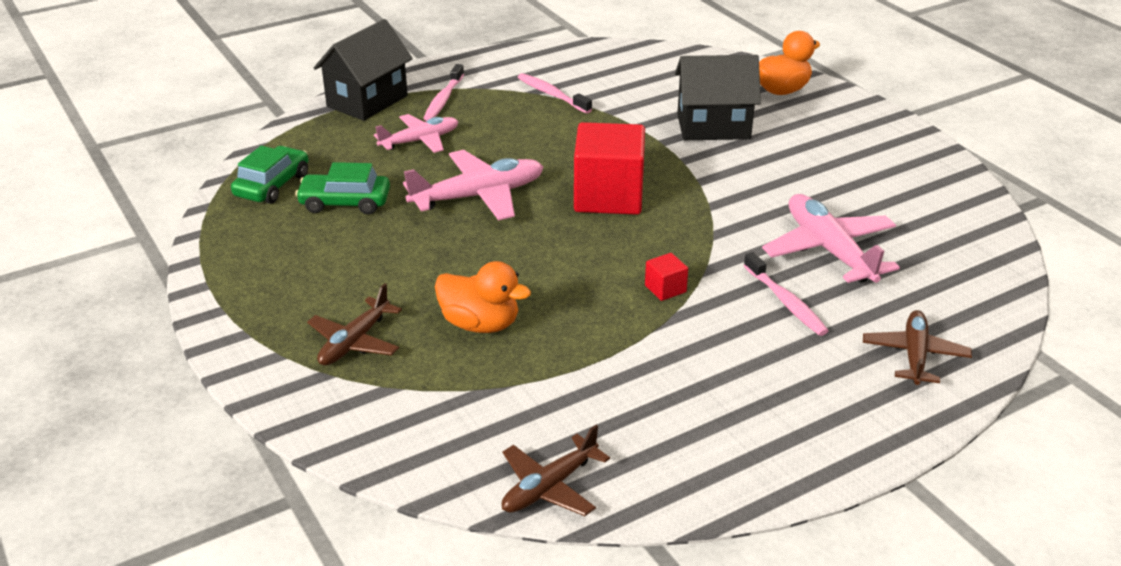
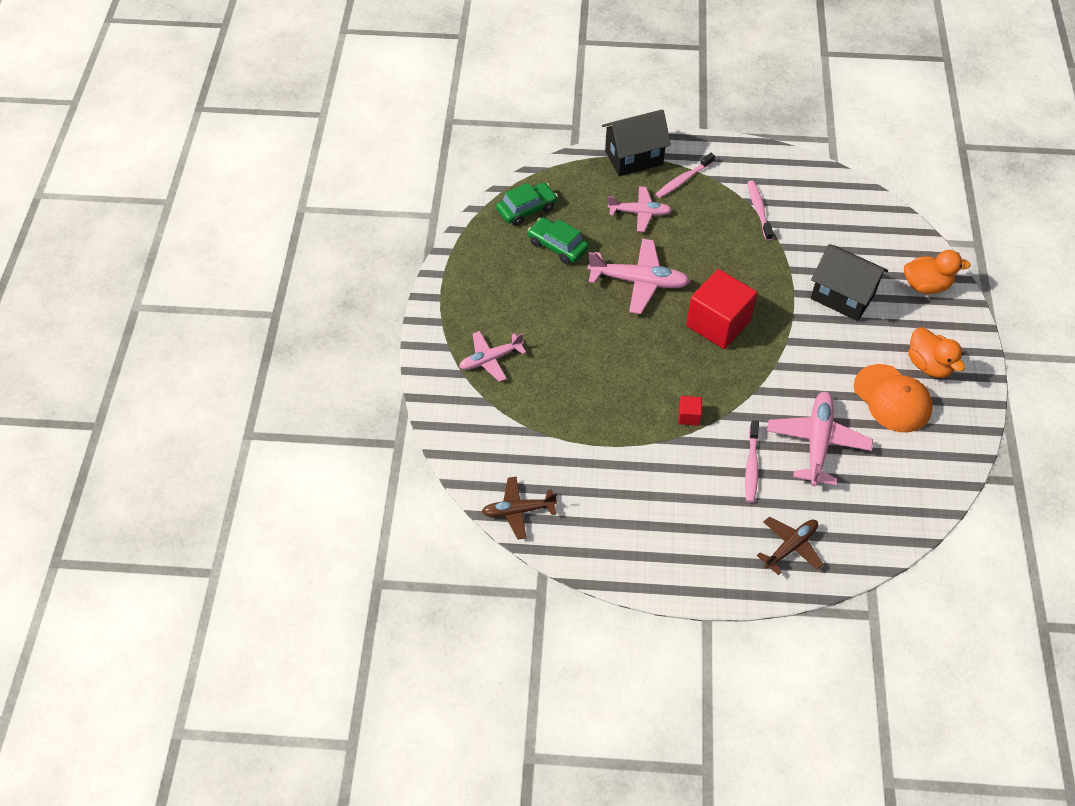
camera: 35 degrees right, 20 degrees up
(354, 342) = (490, 359): brown plane -> pink plane
(480, 324) = (564, 384): orange duck -> orange duck (929, 365)
(857, 183) = (892, 398): none -> orange cap

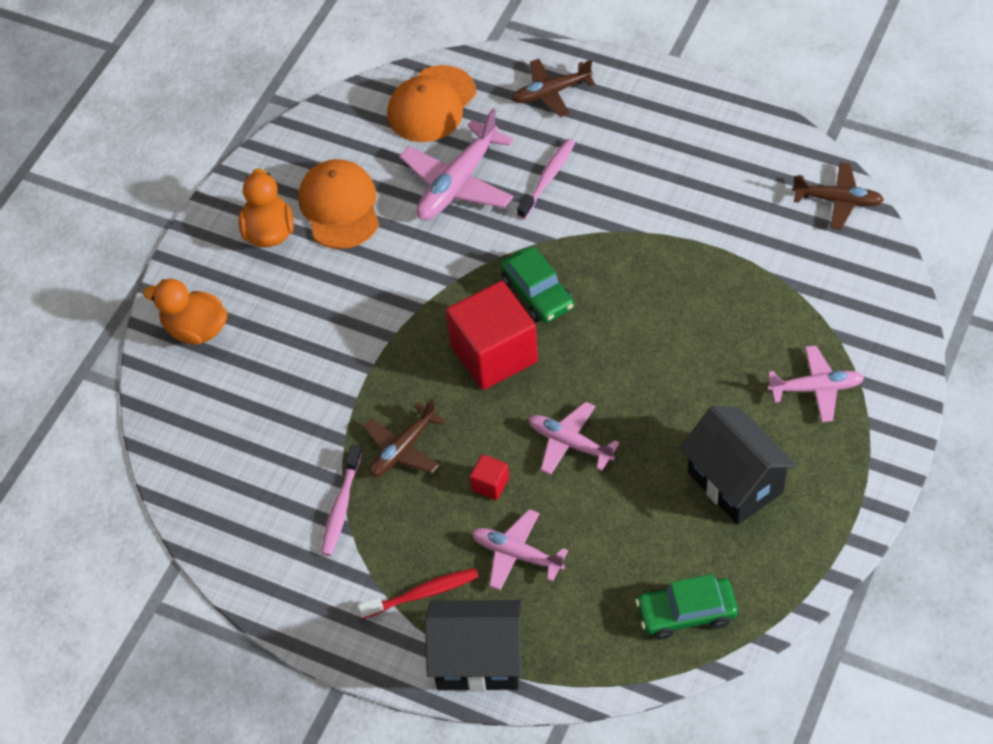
camera: 155 degrees left, 0 degrees up
(557, 246) = (662, 533): green car -> green car (537, 293)
(639, 281) = (570, 443): pink plane -> pink plane, size x0.65
(683, 180) = (422, 594): pink toothbrush -> red toothbrush
(689, 416) = (591, 250): red cube -> red cube (490, 484)
(742, 251) = (403, 449): none -> brown plane
(842, 296) = (311, 345): black house -> black house (735, 482)
(880, 507) = (431, 104): none -> orange cap

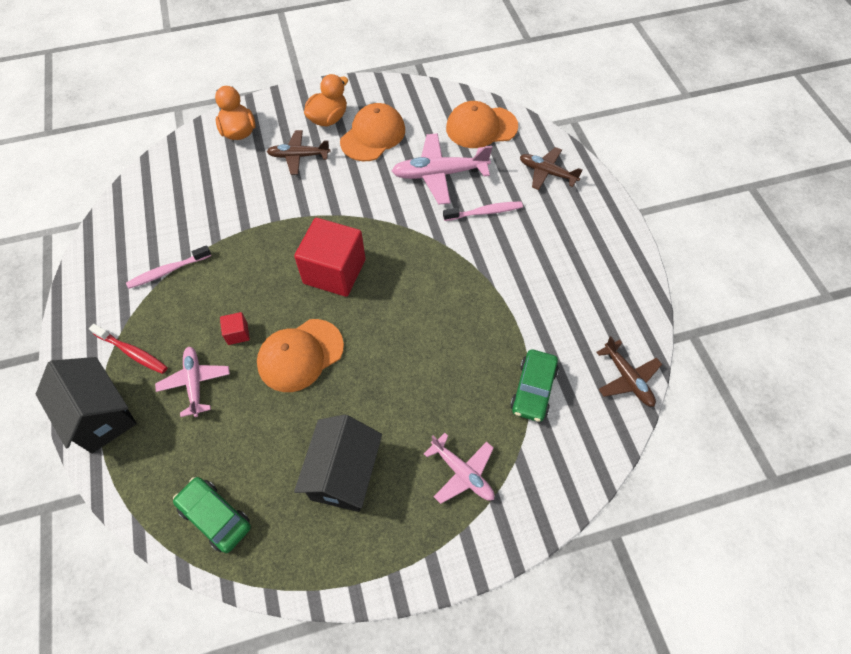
camera: 45 degrees right, 5 degrees up
(403, 449) = (230, 273): brown plane -> brown plane (299, 156)
(537, 293) = (397, 263): green car -> green car (533, 389)
(570, 443) = (300, 355): pink plane -> orange cap

